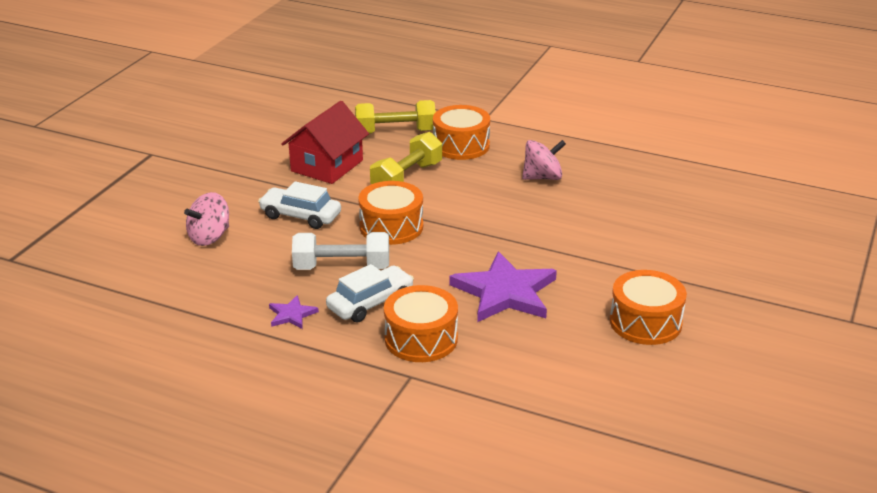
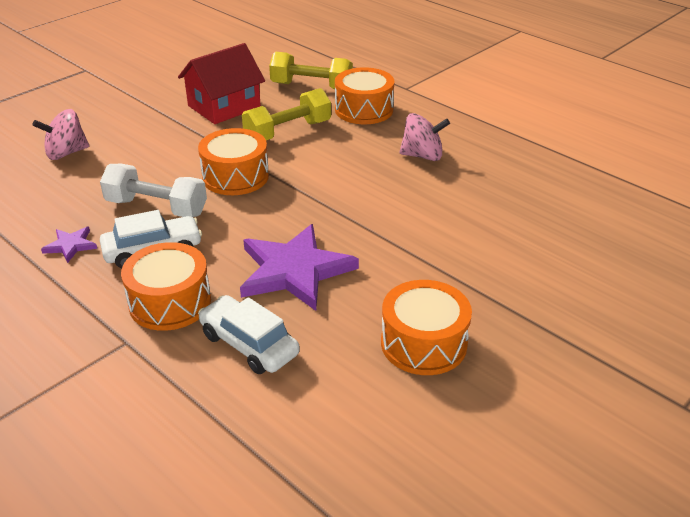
camera: 20 degrees right, 5 degrees up
(300, 216) = (161, 149): white car -> white car (249, 344)

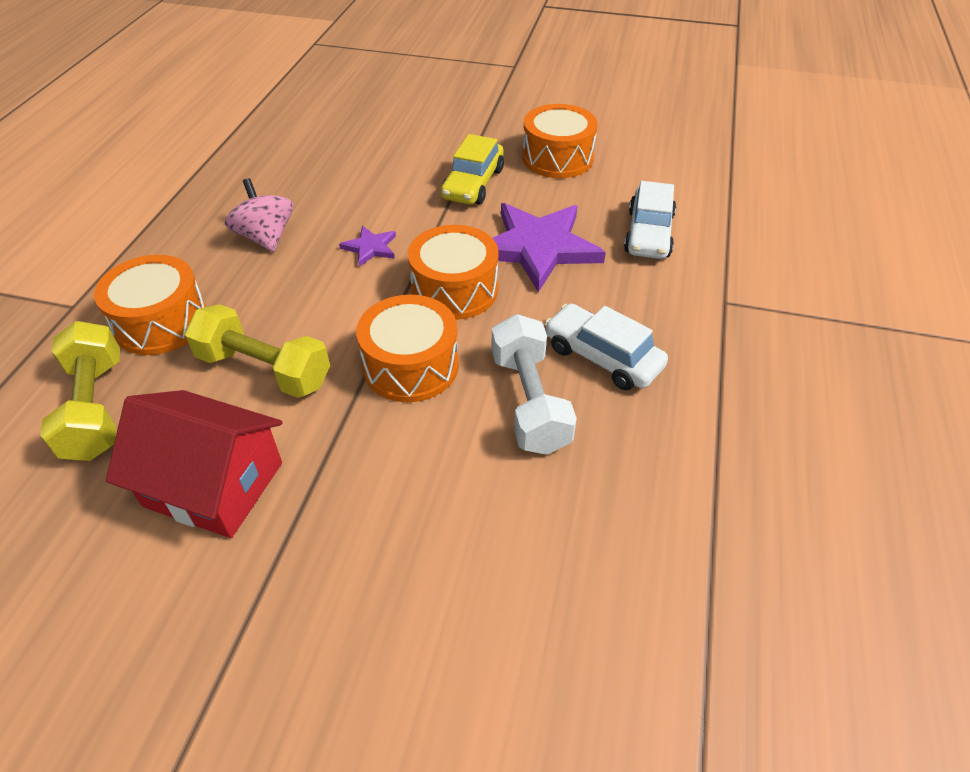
camera: 120 degrees left, 10 degrees up
(66, 153) = (485, 612): pink spinning top -> none
(71, 245) = (662, 434): purple star -> purple star (370, 248)
(170, 302) = (655, 302): orange drum -> orange drum (454, 290)
(418, 270) = (473, 184): none -> yellow car

